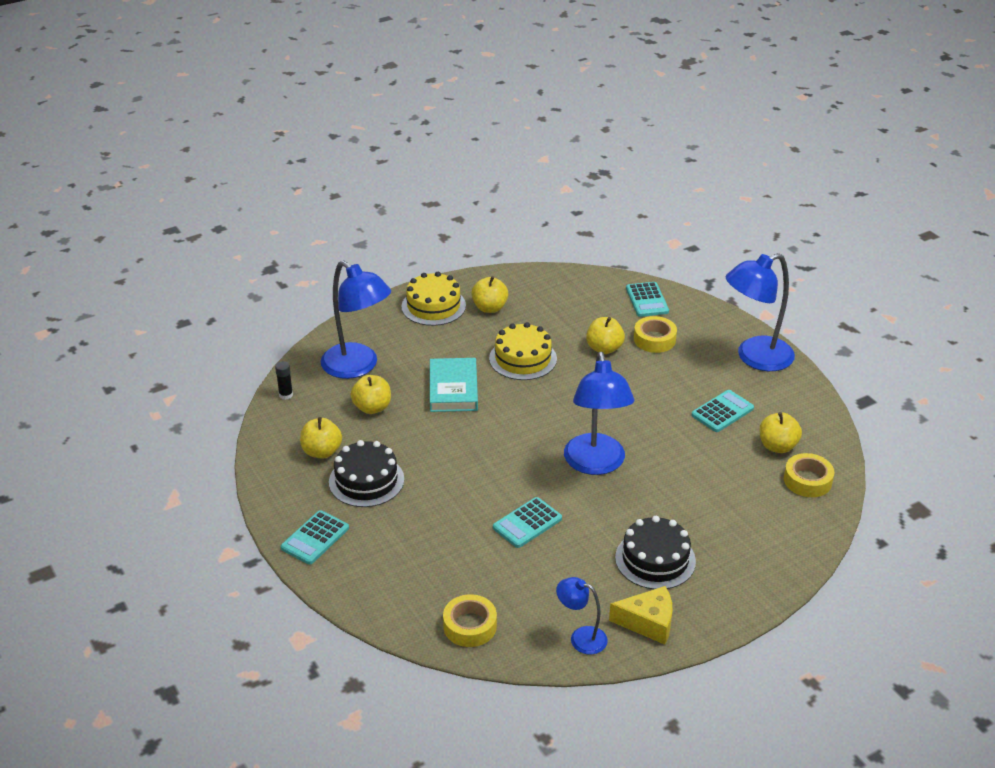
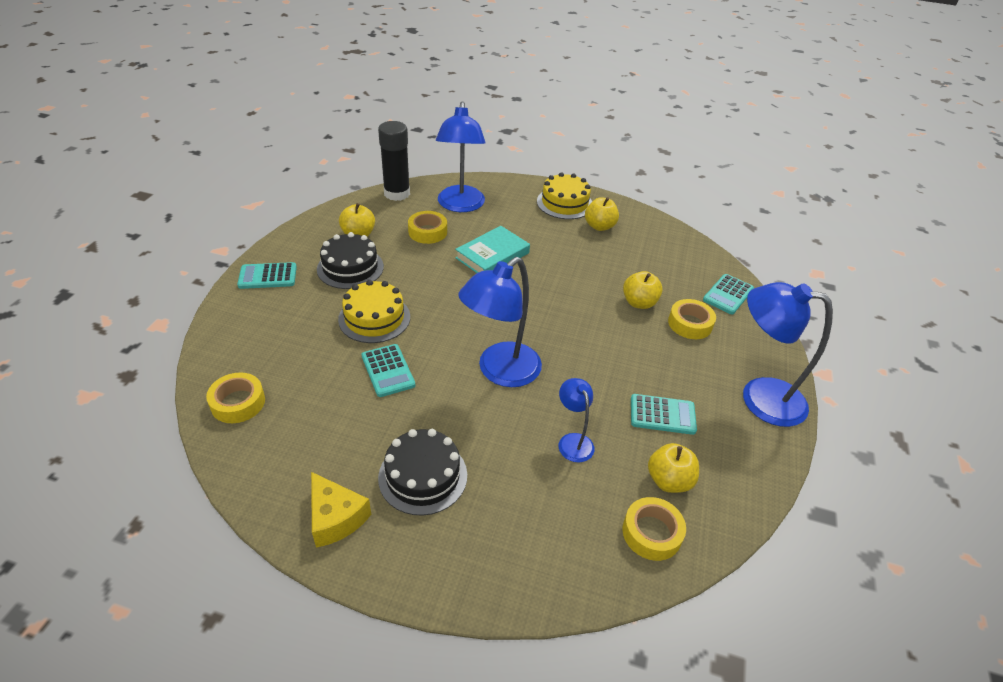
camera: 45 degrees right, 5 degrees up
(286, 395) = (397, 193): black glue stick -> black glue stick, size x2.31
(372, 408) = (427, 232): yellow apple -> yellow tape
(523, 358) = (569, 269): yellow cake -> yellow cake (374, 318)
(527, 523) = (388, 371): turquoise calculator -> turquoise calculator turned 120 degrees counterclockwise
(581, 637) = (278, 480): blue lamp -> blue lamp (573, 441)

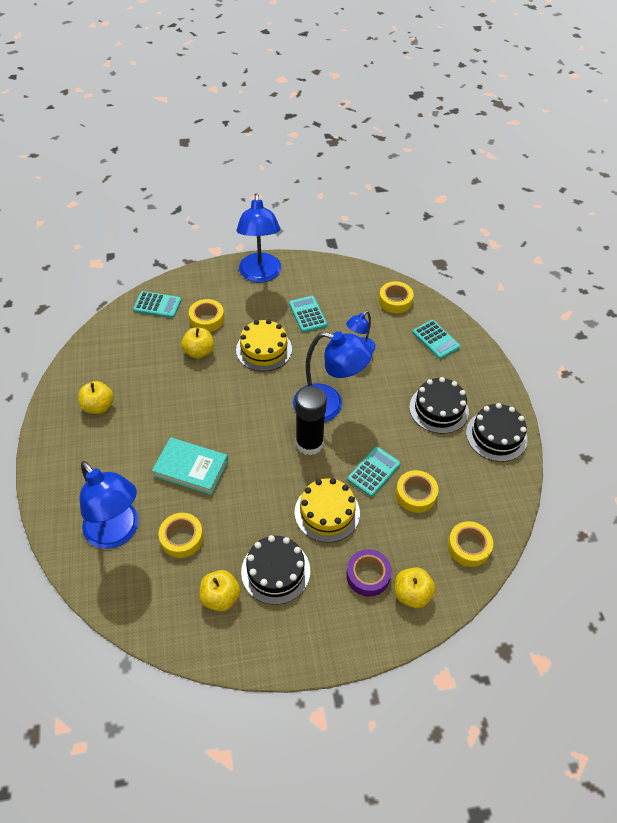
camera: 115 degrees left, 10 degrees up
(268, 276) = (331, 634): turquoise calculator -> turquoise calculator (435, 340)
(289, 317) = (368, 575): none -> purple tape
(332, 391) = (415, 494): none -> yellow tape
(335, 518) = (496, 435): yellow cheese -> black cake
(397, 193) = (122, 607): black glue stick -> black glue stick (309, 443)
(460, 205) = (117, 533): blue lamp -> blue lamp turned 75 degrees clockwise
(564, 203) = (68, 446): yellow cake -> yellow cake (264, 349)
(669, 480) = (356, 301): yellow apple -> yellow apple (412, 594)

